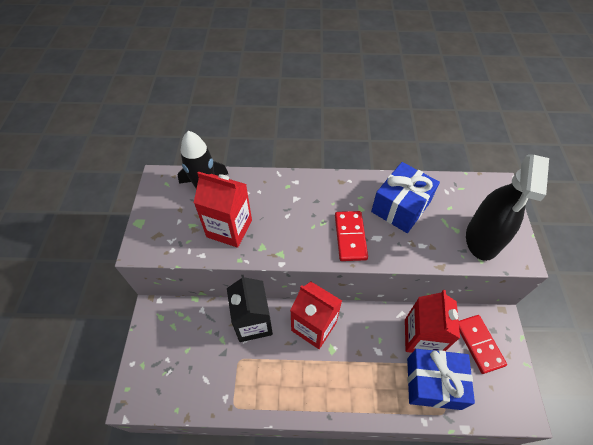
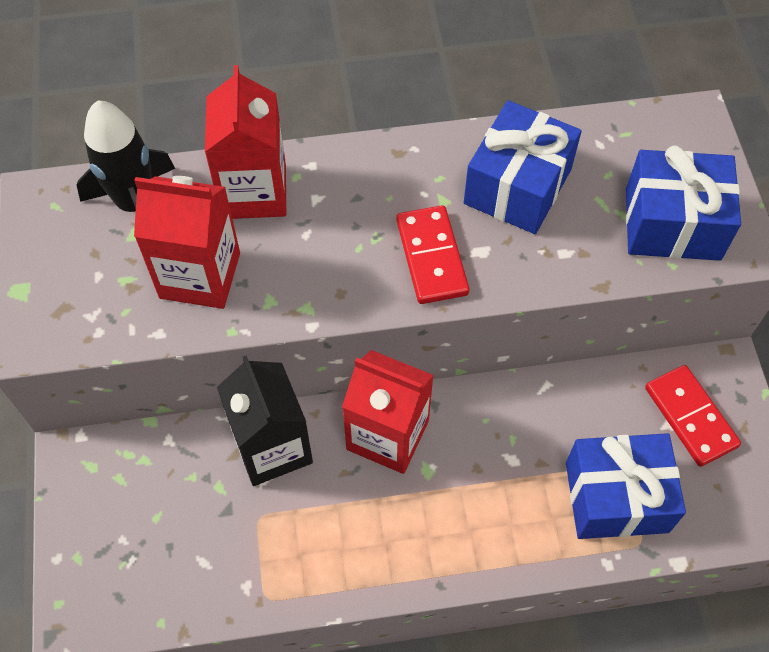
camera: 10 degrees left, 5 degrees up
(422, 337) = (587, 421): red carton -> red carton (254, 191)
(482, 238) = (672, 224): black spray bottle -> blue gift

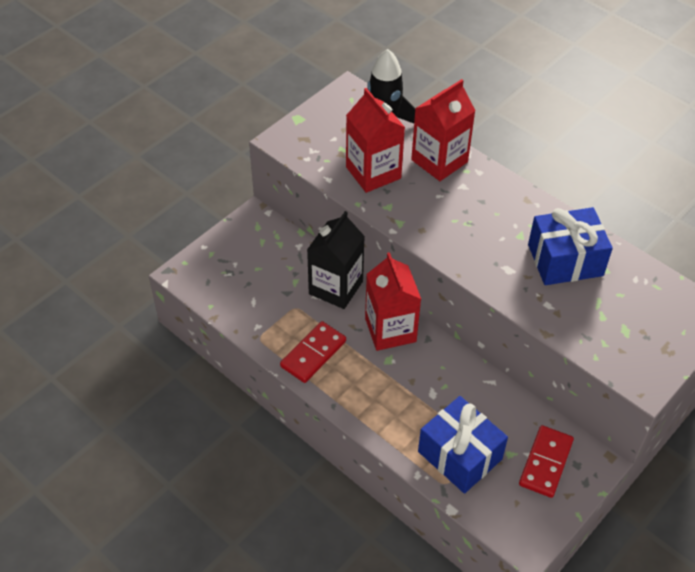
camera: 50 degrees right, 10 degrees down
(431, 257) = (481, 251): red domino -> red domino (313, 354)
(672, 224) = (622, 341): blue gift -> none

